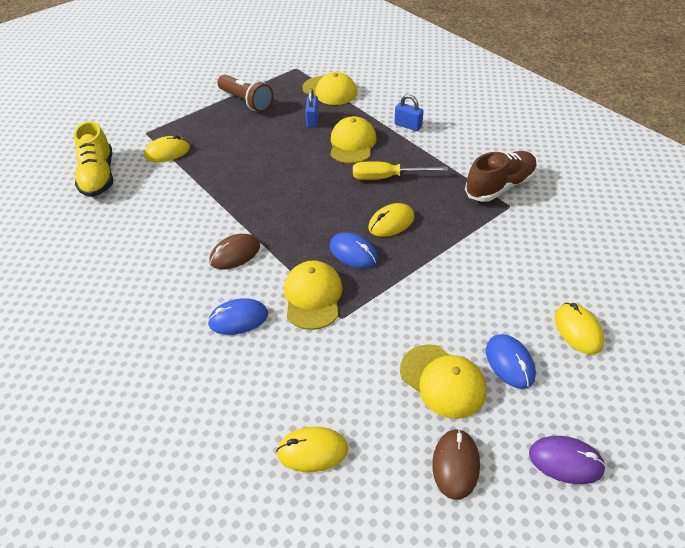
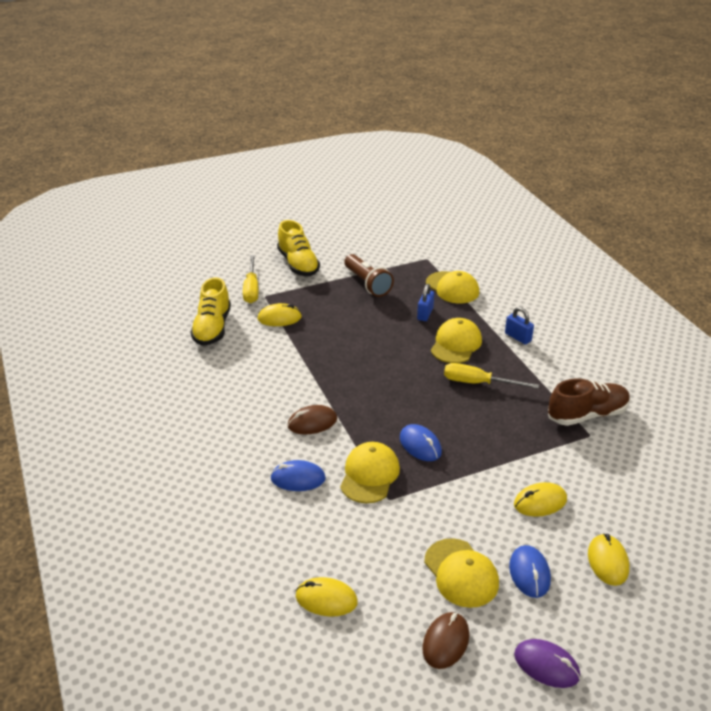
camera: 15 degrees right, 10 degrees down
(129, 128) = (251, 289): none -> yellow screwdriver
(171, 95) = (298, 264): none -> yellow shoe
(391, 222) = (466, 426): yellow mouse -> yellow mouse (540, 502)

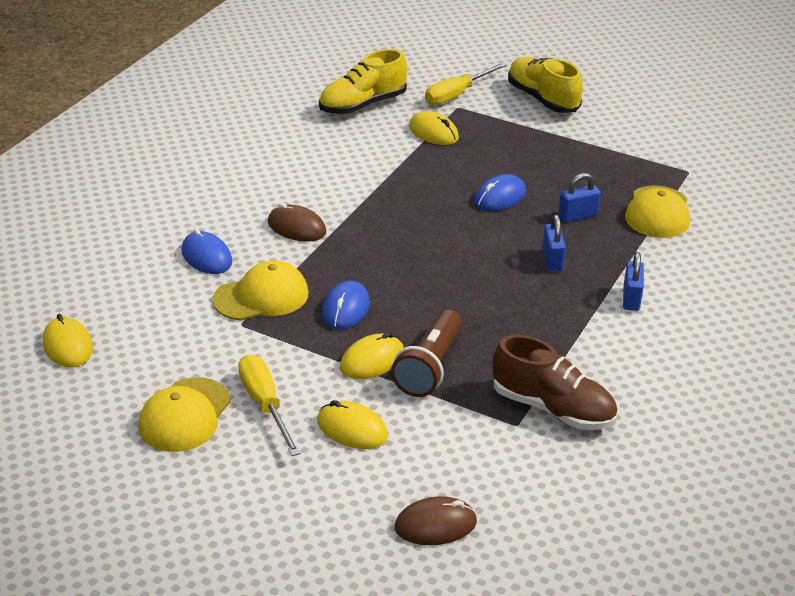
camera: 50 degrees right, 0 degrees up
(298, 264) = (542, 99): yellow shoe -> yellow shoe turned 120 degrees clockwise
(367, 283) = (575, 155): brown flashlight -> brown flashlight (429, 367)
(445, 642) = (82, 443): brown mouse -> brown mouse (435, 525)
(456, 344) = (552, 260): yellow cap -> blue padlock
(478, 383) = (502, 304): yellow screwdriver -> yellow screwdriver (265, 404)
(529, 573) = (232, 463): blue mouse -> blue mouse (500, 197)
(546, 665) = (113, 525): purple mouse -> none
(607, 561) = (311, 516): yellow mouse -> yellow mouse (372, 360)

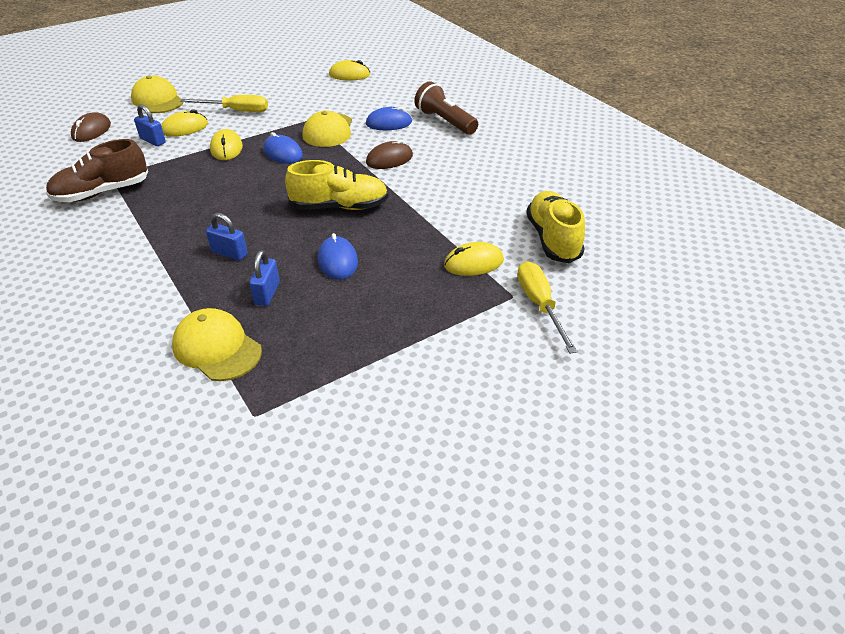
camera: 120 degrees right, 5 degrees up
(184, 415) = (258, 91): yellow cap -> yellow cap (157, 100)
(429, 367) = (195, 164): brown flashlight -> brown flashlight (445, 122)
(542, 99) = (490, 367): yellow shoe -> yellow shoe (340, 207)
(631, 298) = (141, 272): blue padlock -> blue padlock (153, 141)

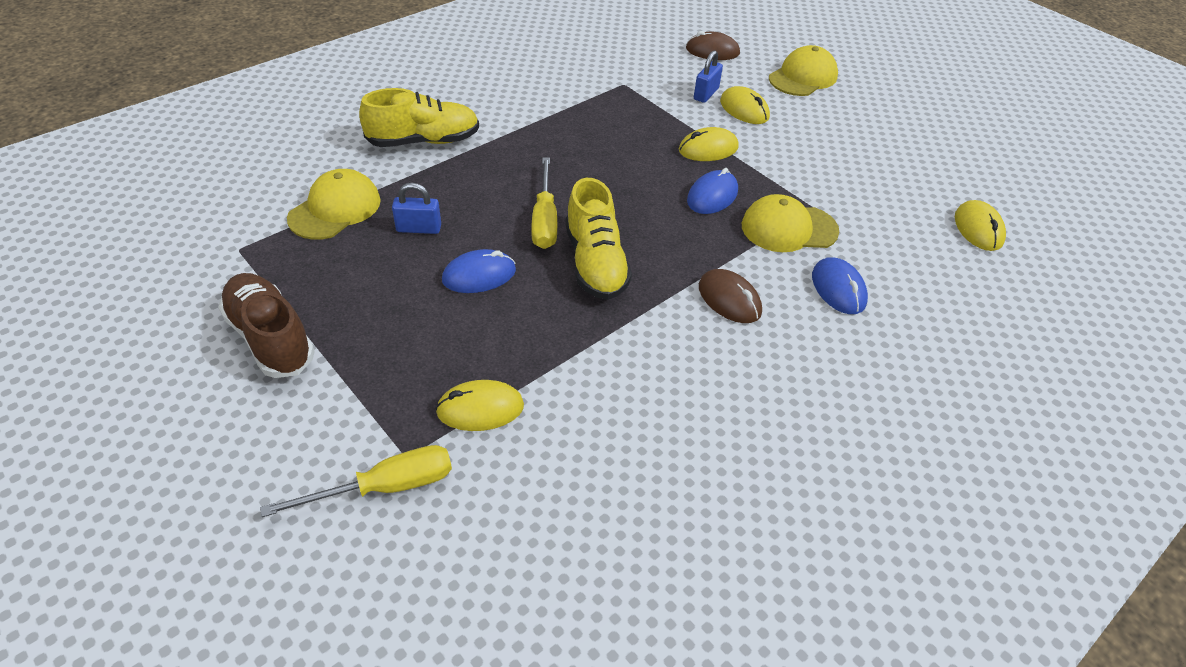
camera: 80 degrees right, 5 degrees up
(102, 192) = (590, 86): brown shoe -> brown shoe (270, 338)
(229, 253) = (489, 190): blue padlock -> none
(236, 111) = (806, 140): yellow screwdriver -> yellow screwdriver (544, 220)
(445, 122) = (874, 357): brown flashlight -> none
(473, 263) = (480, 409): yellow mouse -> yellow mouse turned 75 degrees counterclockwise
(553, 239) = (547, 509): yellow shoe -> yellow shoe (424, 141)

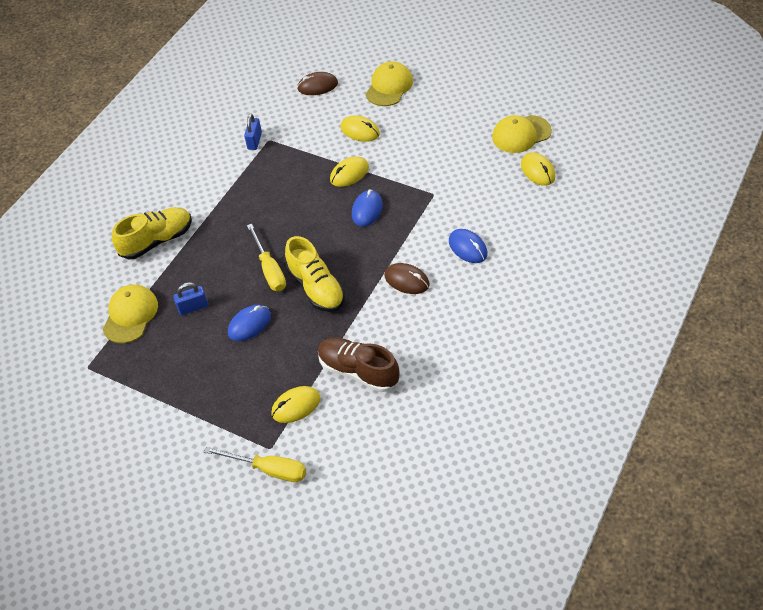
camera: 15 degrees left, 5 degrees up
(270, 338) = (148, 415): brown shoe -> brown shoe (358, 371)
(385, 487) = (268, 469): yellow screwdriver -> yellow screwdriver turned 60 degrees clockwise
(706, 94) = (329, 127): blue padlock -> blue padlock (254, 141)
(788, 228) = (423, 216): yellow cap -> yellow cap (521, 134)

